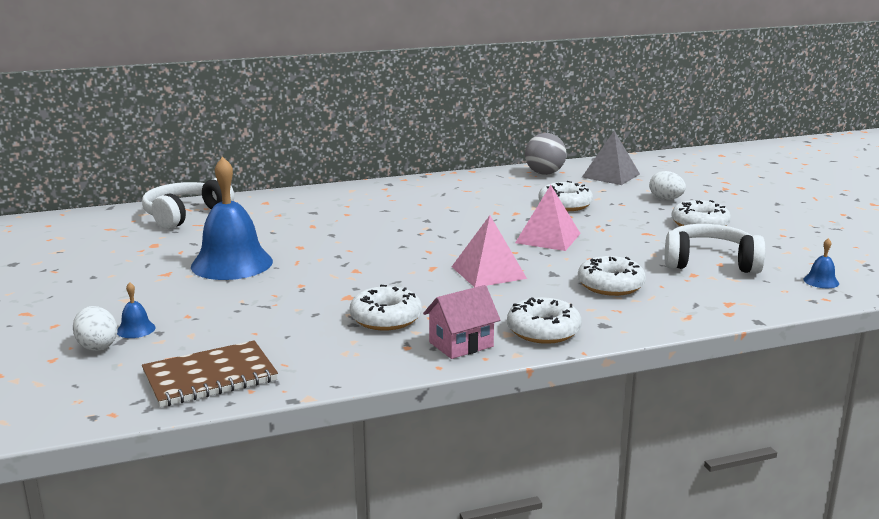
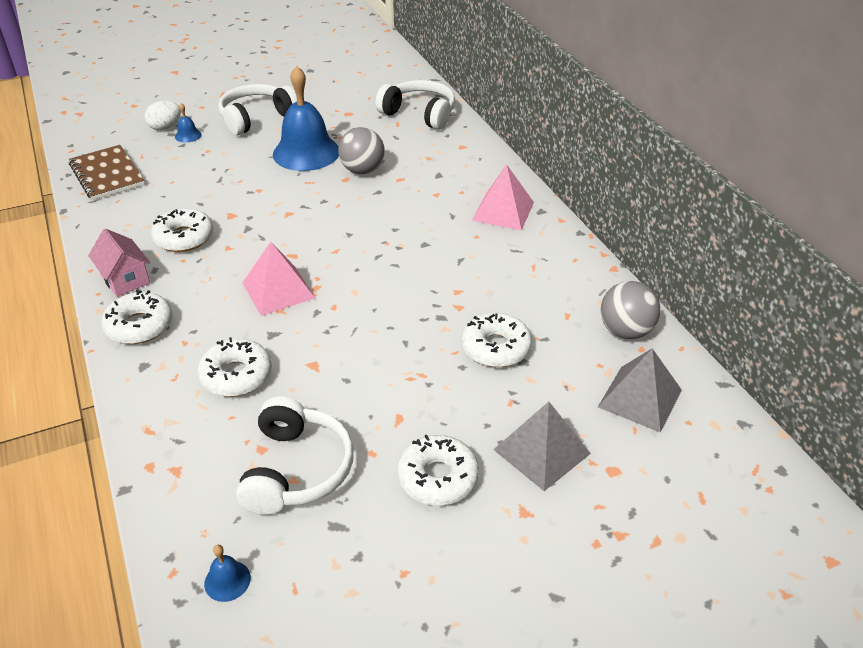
camera: 85 degrees right, 20 degrees up
(123, 290) = (257, 118): none -> white headphones
(287, 239) = (362, 170): none -> grey ball
(548, 238) = (376, 331): pink pyramid -> pink pyramid (503, 211)
(666, 199) = (542, 451): white egg -> grey pyramid

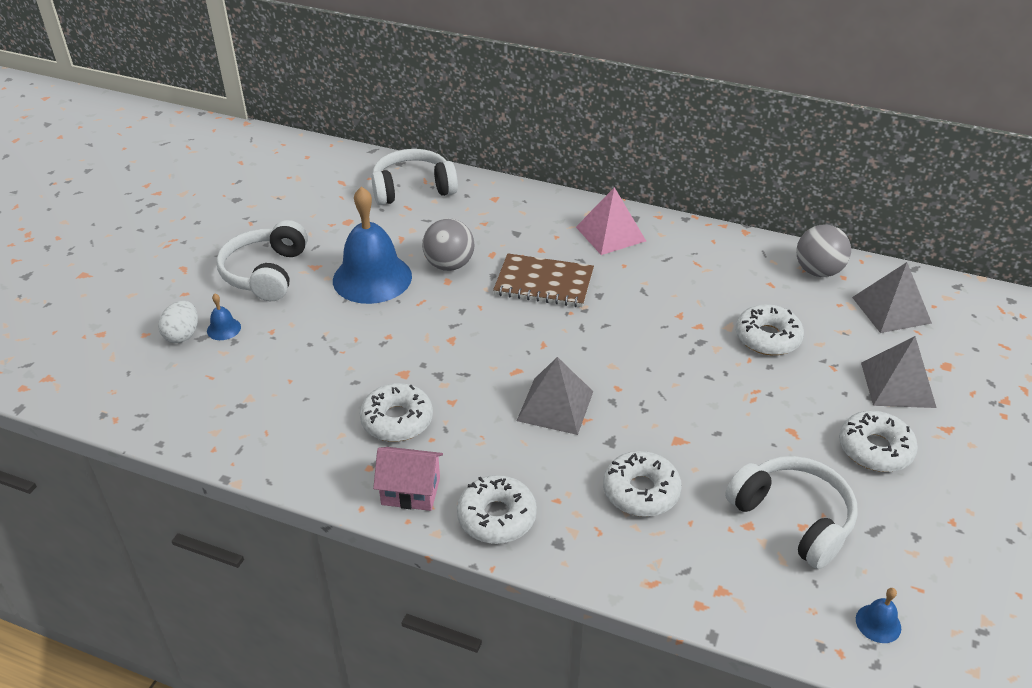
camera: 45 degrees left, 0 degrees up
(107, 174) = (206, 416): brown notebook -> brown notebook (544, 283)
(278, 290) = (555, 405): pink pyramid -> grey pyramid

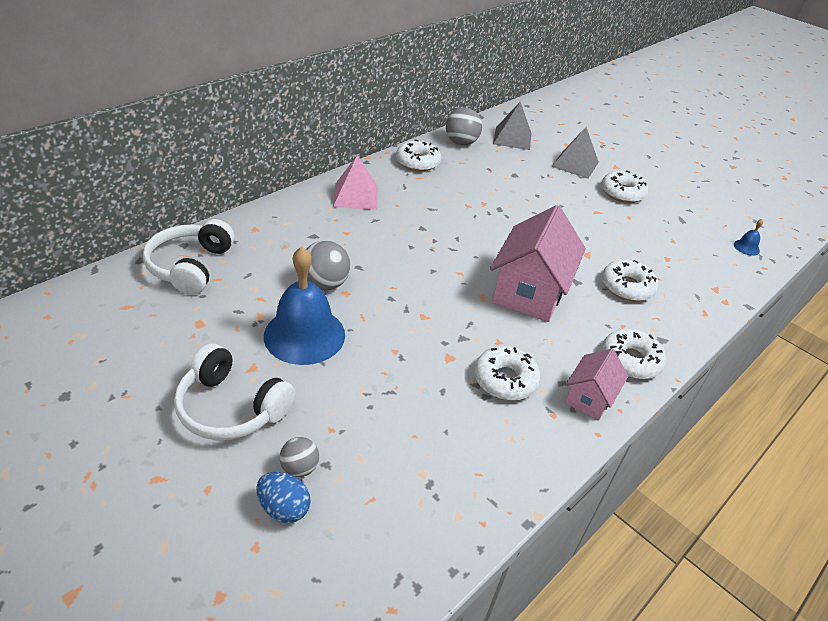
camera: 70 degrees left, 0 degrees up
(182, 335) = (284, 508): white egg -> blue egg
(224, 329) = (300, 468): blue bell -> grey ball
(544, 283) = (389, 246): brown notebook -> none
(555, 405) = (529, 292): grey pyramid -> pink house
(767, 338) = (511, 185): white donut -> white donut (418, 162)
(793, 518) = (666, 241): white headphones -> none

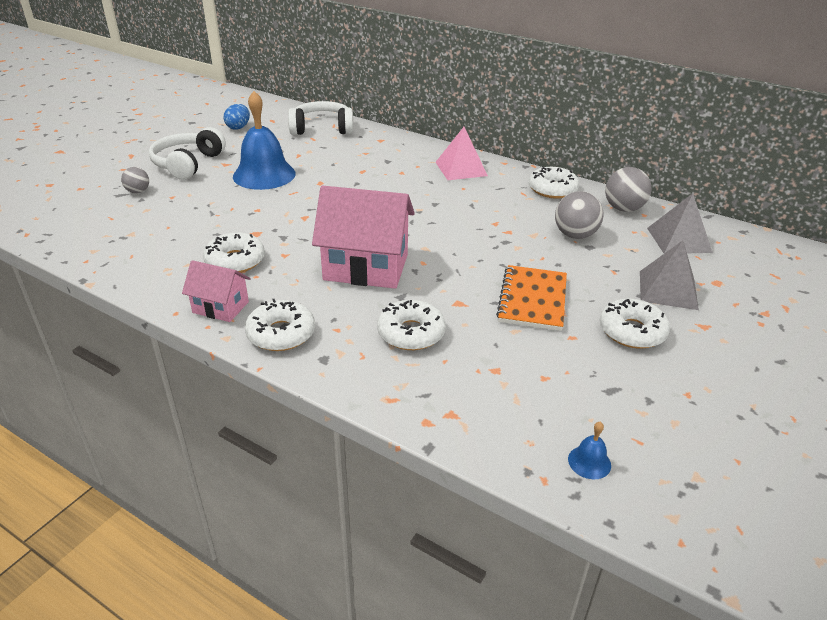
camera: 80 degrees right, 5 degrees down
(284, 508) = (106, 191): blue egg -> blue egg (238, 127)
(325, 284) = (326, 173): grey ball -> grey ball (575, 235)
(584, 220) = (532, 299): none -> orange notebook

